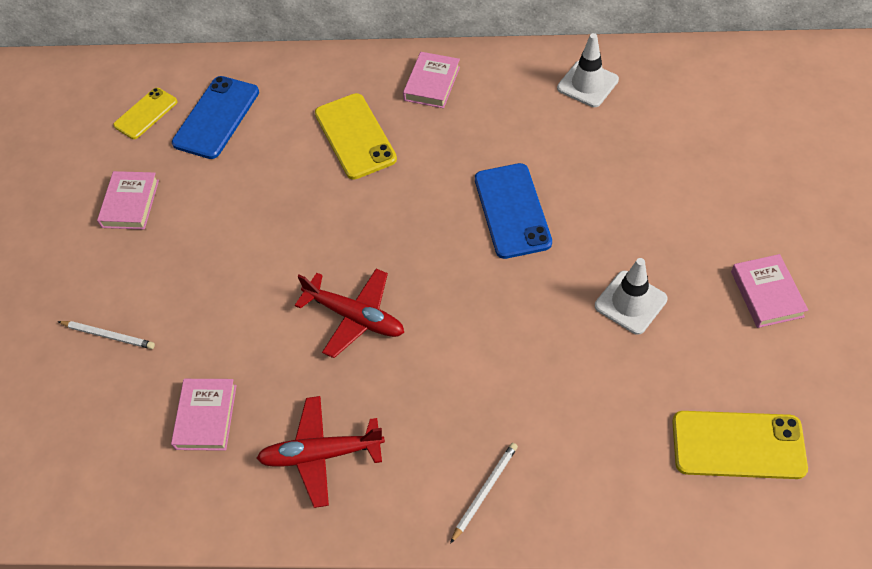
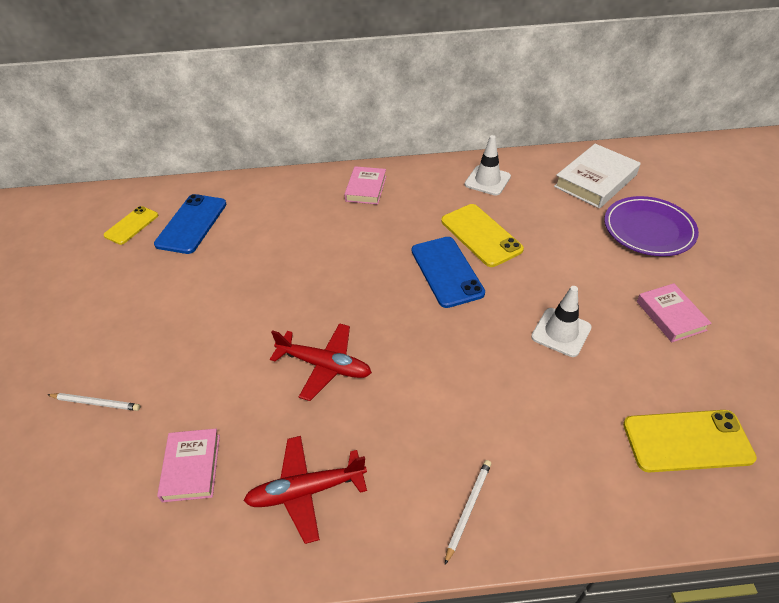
camera: 10 degrees left, 10 degrees down
(130, 203) = (118, 292): pink book -> none
(355, 136) = (308, 229): yellow phone -> yellow phone (481, 235)
(727, 96) = (595, 181): none -> white book
(775, 174) = (648, 229): none -> purple plate

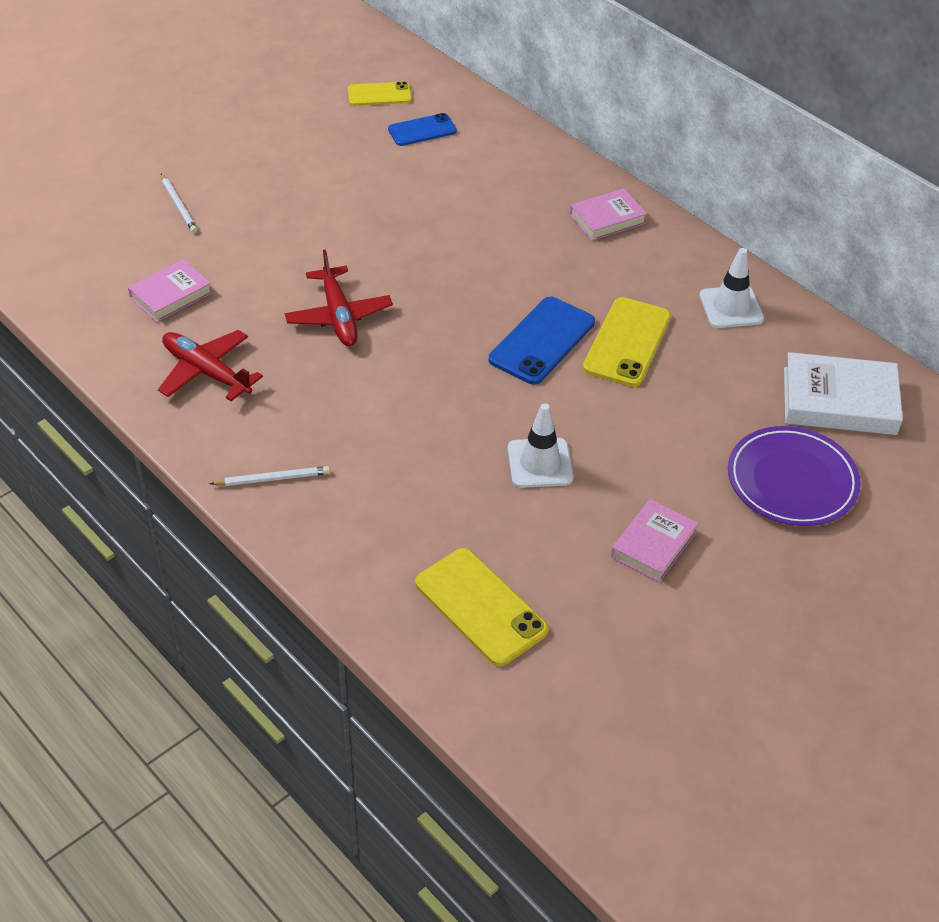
camera: 50 degrees right, 0 degrees up
(192, 224) = (422, 130): blue phone -> blue phone, size x0.64

